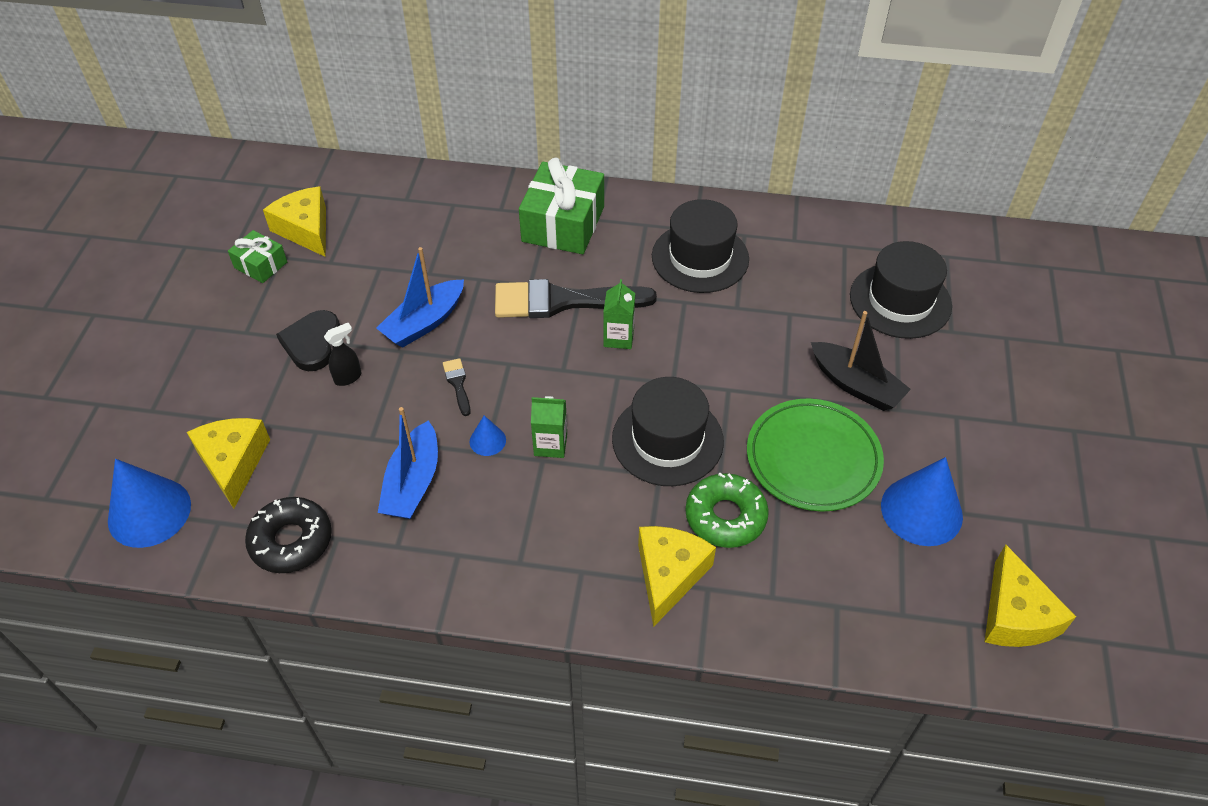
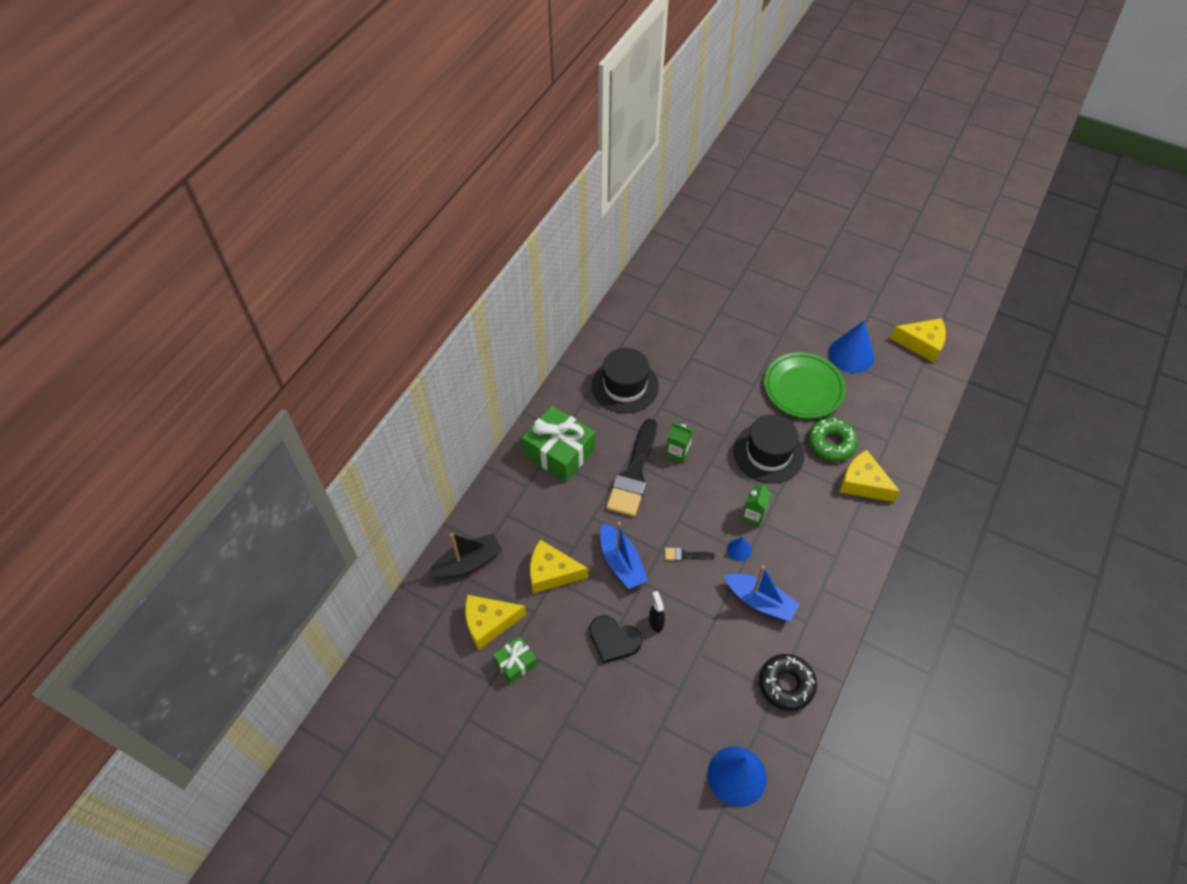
camera: 70 degrees left, 5 degrees up
(233, 463) = (710, 712): yellow cheese -> yellow cheese (551, 573)
(855, 385) = (757, 348): black boat -> black boat (467, 563)
(900, 301) = (701, 302): black hat -> none

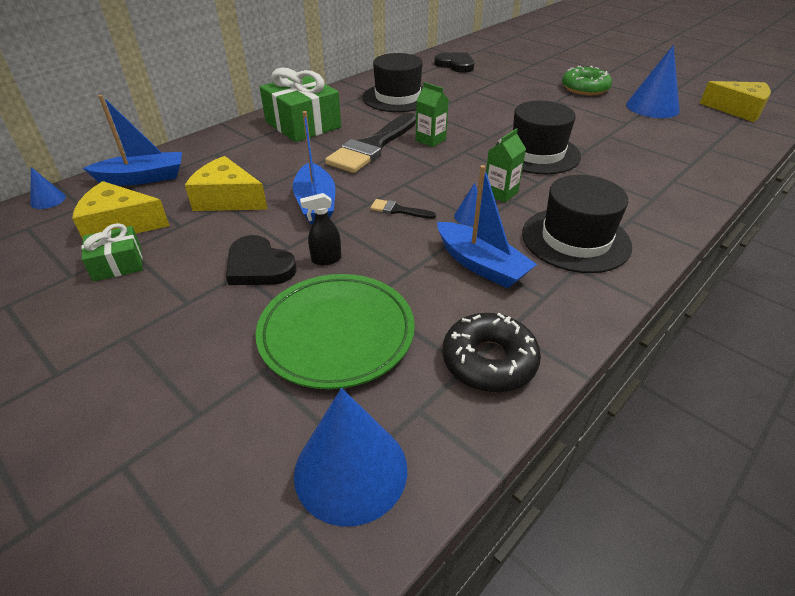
camera: 15 degrees right, 15 degrees down
(411, 608) = (48, 200): none -> blue cone
(467, 563) = (142, 178): black boat -> blue boat
(656, 622) = (326, 260): black spray bottle -> black spray bottle turned 105 degrees counterclockwise
(658, 307) = (455, 65): none -> black heart
(803, 388) = (591, 119): green plate -> green plate (336, 333)
(816, 558) = (575, 239): none -> black hat
(831, 443) = (617, 156): green donut -> green donut (585, 88)
(863, 483) = (654, 189): yellow cheese -> none

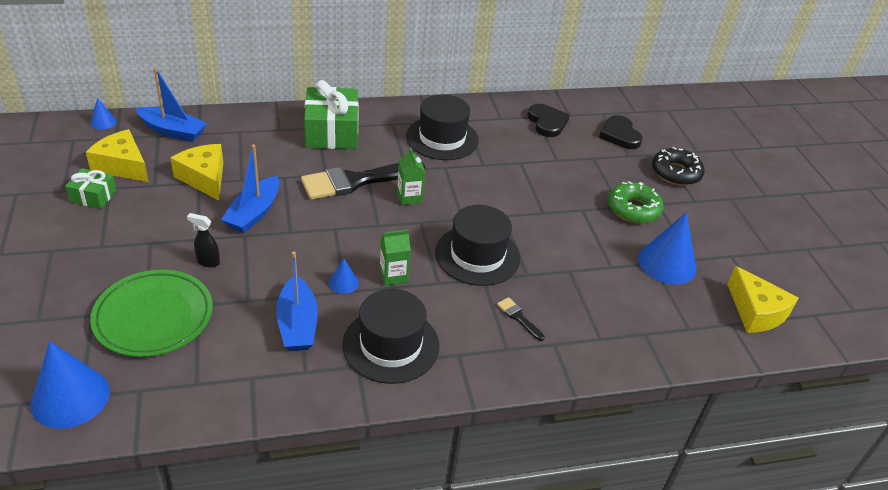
camera: 30 degrees right, 0 degrees up
(259, 266) = (165, 243): black heart -> black heart (620, 135)
(398, 210) = (301, 249): black brush -> black brush (518, 317)
(489, 361) = (213, 389): black donut -> black donut (675, 173)

